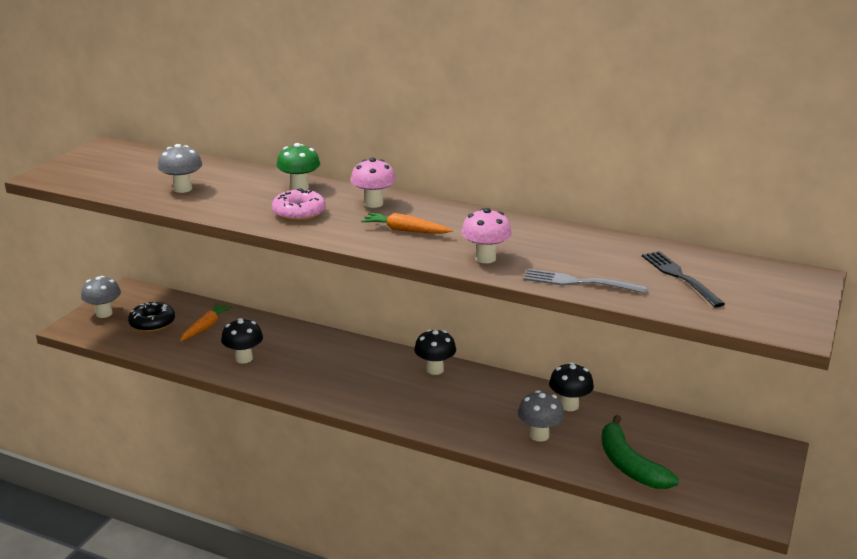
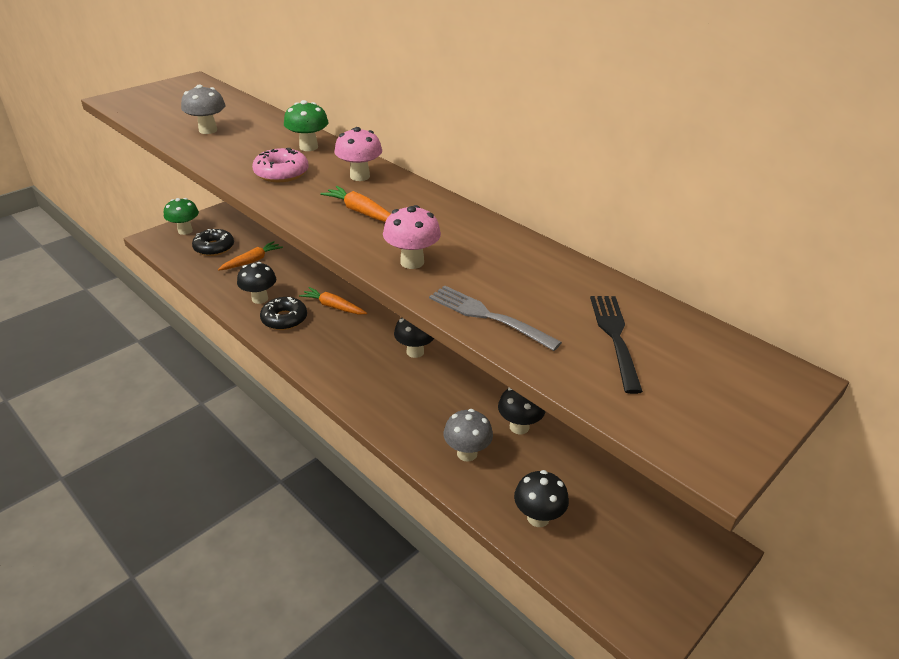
camera: 20 degrees right, 10 degrees up
(104, 313) = (185, 231): grey mushroom -> green mushroom
(285, 370) = (284, 319): none -> black donut
(326, 349) = (333, 306): none -> orange carrot
(629, 465) = (538, 517): green banana -> black mushroom

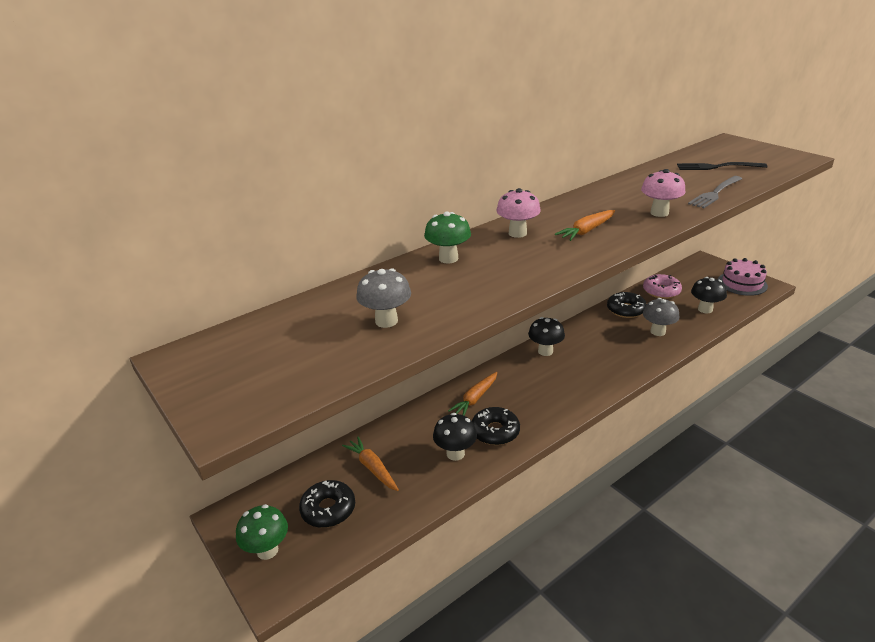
camera: 80 degrees left, 5 degrees down
(281, 173) = (511, 268): pink donut -> pink donut (661, 291)
(519, 427) = (626, 310): black mushroom -> black donut
(643, 590) = (742, 283): none -> pink cake

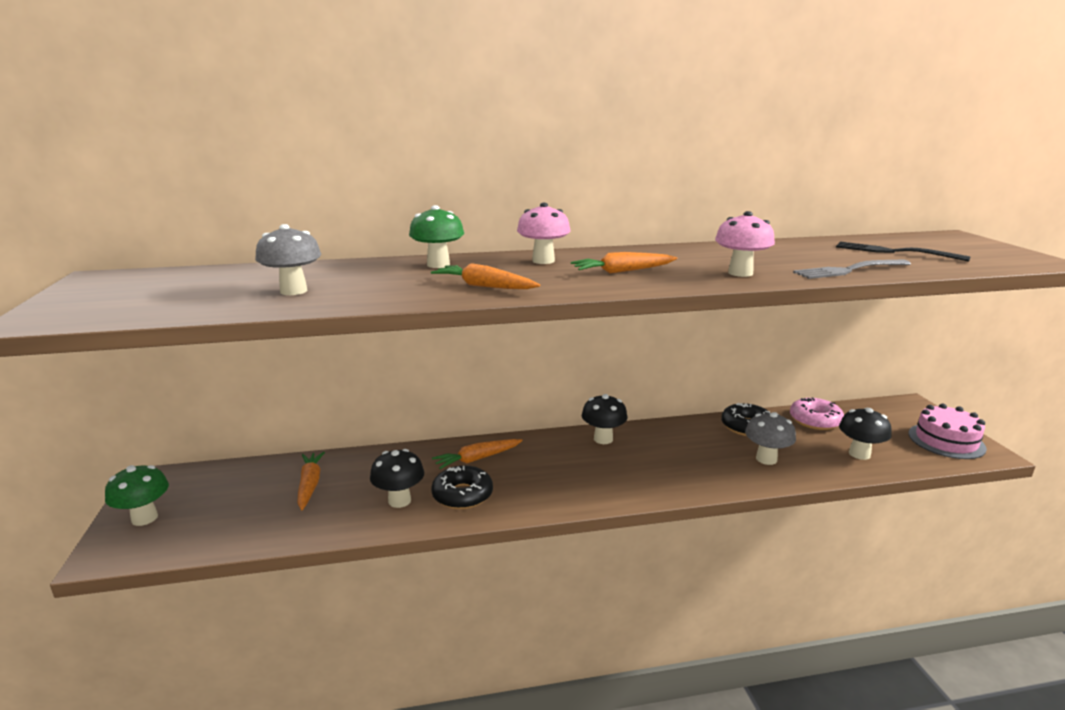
camera: 25 degrees right, 10 degrees down
(328, 509) = (231, 505): black donut -> none
(519, 273) = (484, 286): none -> orange carrot

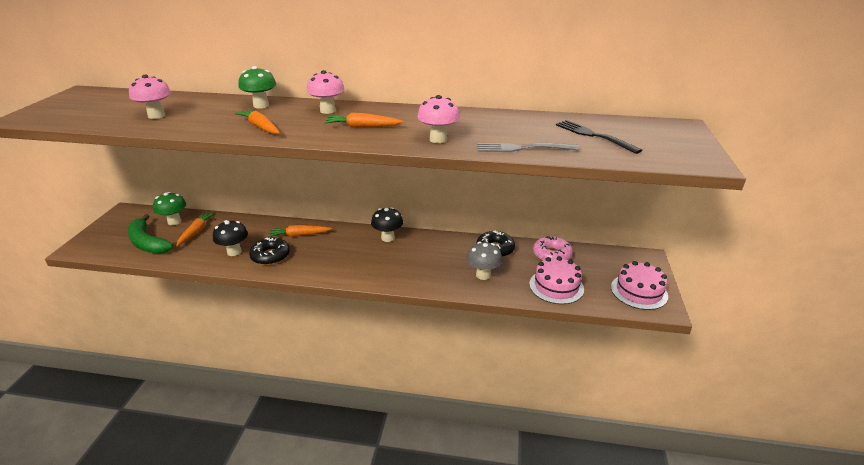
camera: 20 degrees right, 10 degrees up
(144, 518) = (106, 233): green mushroom -> green mushroom (174, 222)
(237, 518) = (147, 243): none -> green banana
(293, 291) = (156, 116): grey mushroom -> pink mushroom
(859, 454) = (556, 286): black mushroom -> pink cake

